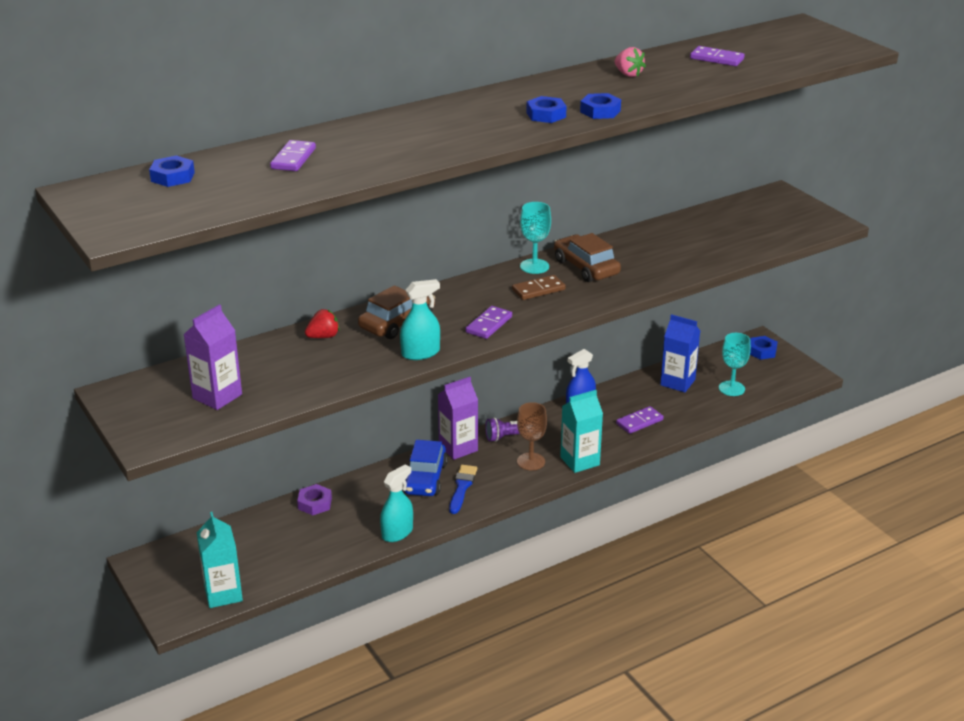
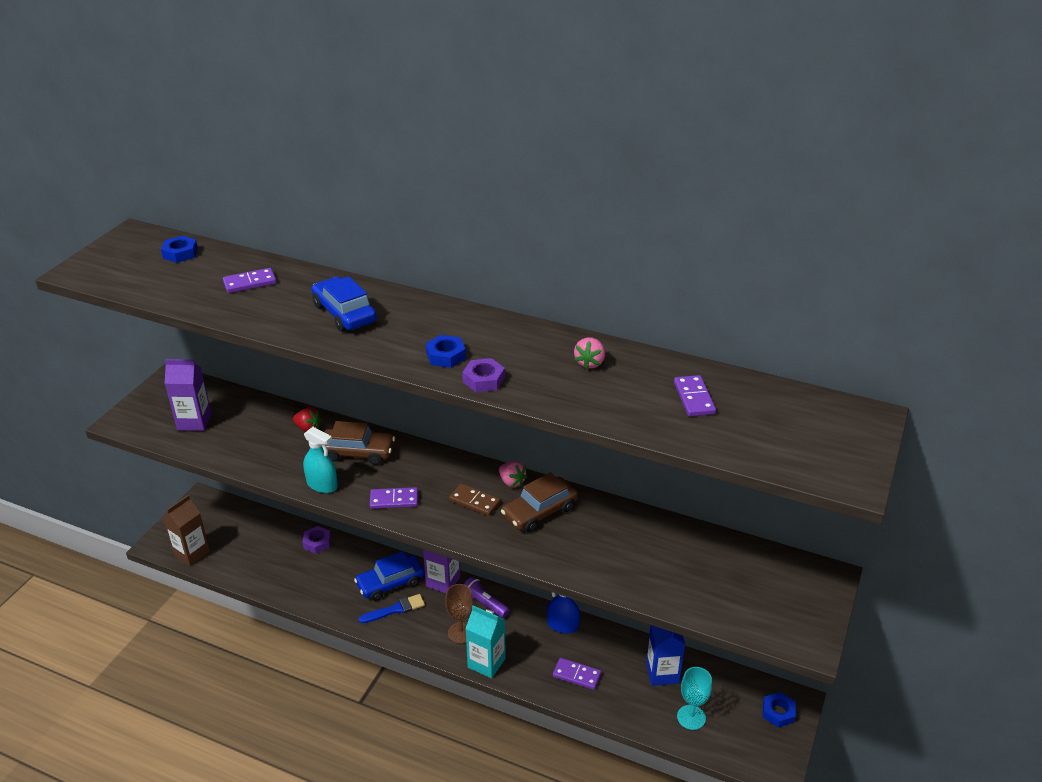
camera: 55 degrees right, 5 degrees up
(223, 594) = (192, 553): turquoise carton -> brown carton
(397, 532) = (314, 602): turquoise spray bottle -> none
(418, 134) = (344, 313): none -> blue car
(534, 266) = (512, 482): turquoise goblet -> pink strawberry
(586, 267) = (539, 511): brown car -> brown car turned 150 degrees counterclockwise
(600, 111) = (483, 380): blue nut -> purple nut

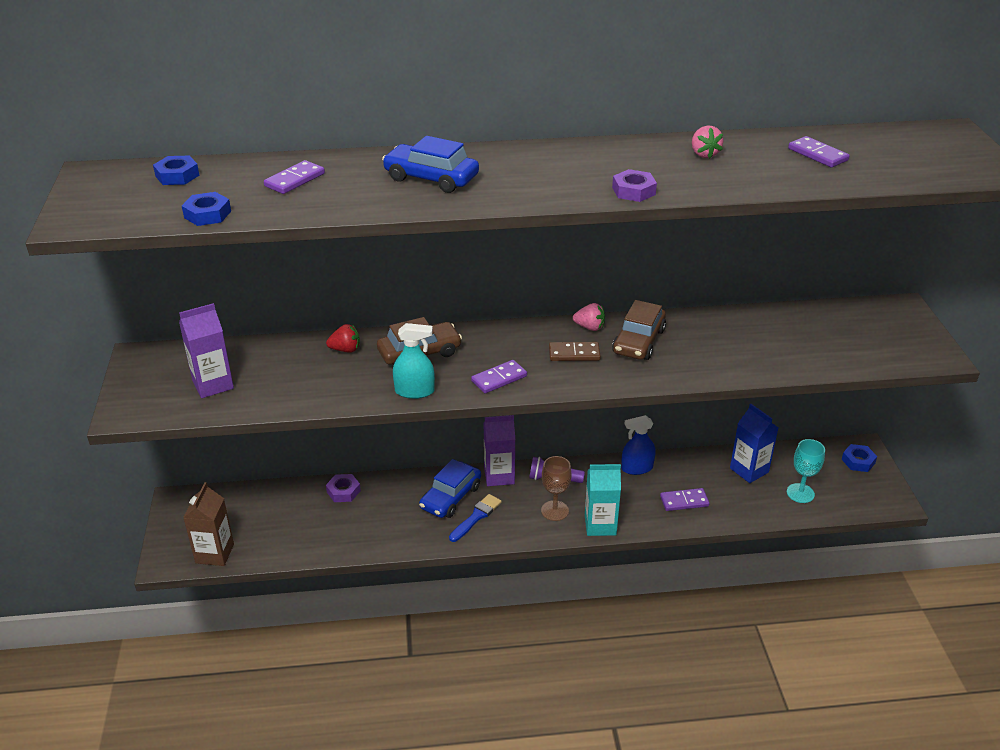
camera: 30 degrees left, 0 degrees up
(446, 356) = (574, 183): blue nut -> blue nut (207, 214)

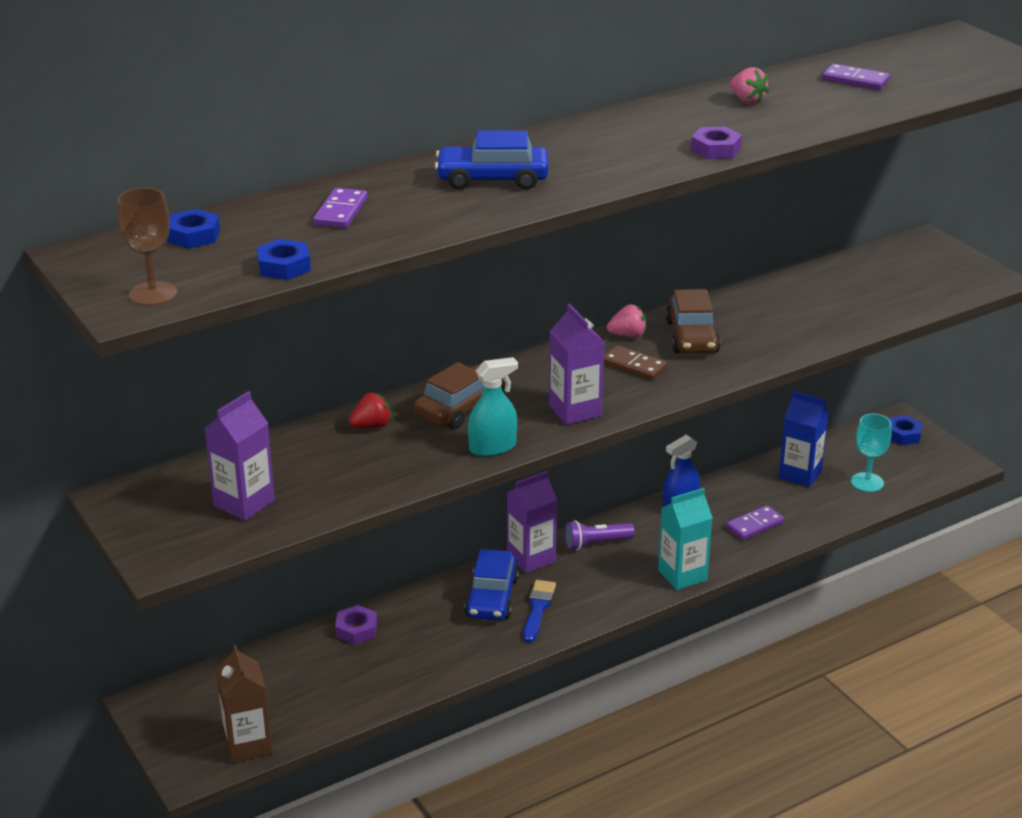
camera: 25 degrees left, 5 degrees down
(499, 378) = (575, 411): purple domino -> purple carton
(554, 510) = (622, 576): brown goblet -> brown goblet (153, 294)
(574, 354) = (634, 365): brown domino -> brown domino turned 60 degrees clockwise

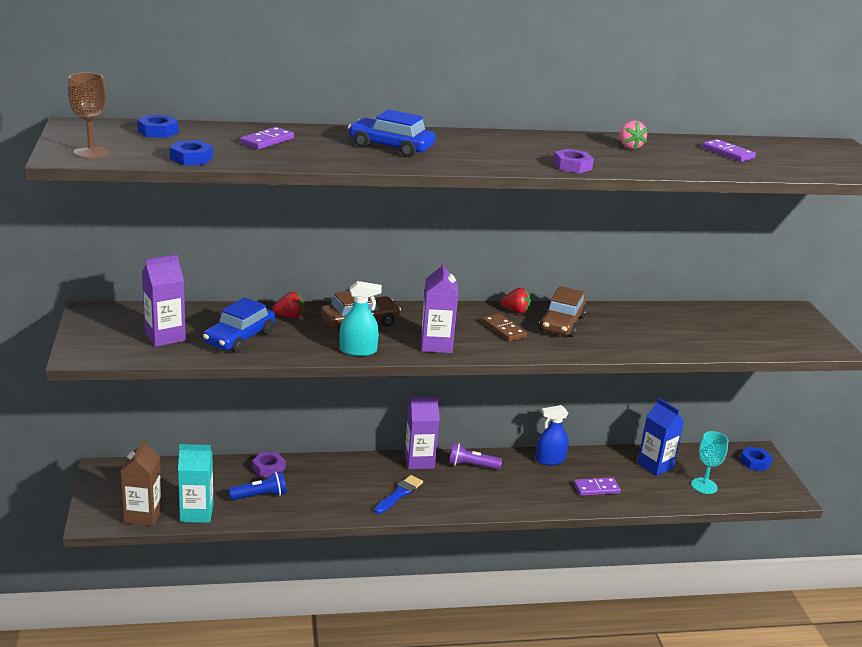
camera: 20 degrees right, 5 degrees down
(373, 668) = (260, 495): none -> blue flashlight
(492, 597) = (373, 477): blue car -> blue car (239, 337)
(628, 335) = (516, 311): pink strawberry -> red strawberry
(682, 575) = (518, 505): turquoise carton -> turquoise carton (196, 513)

